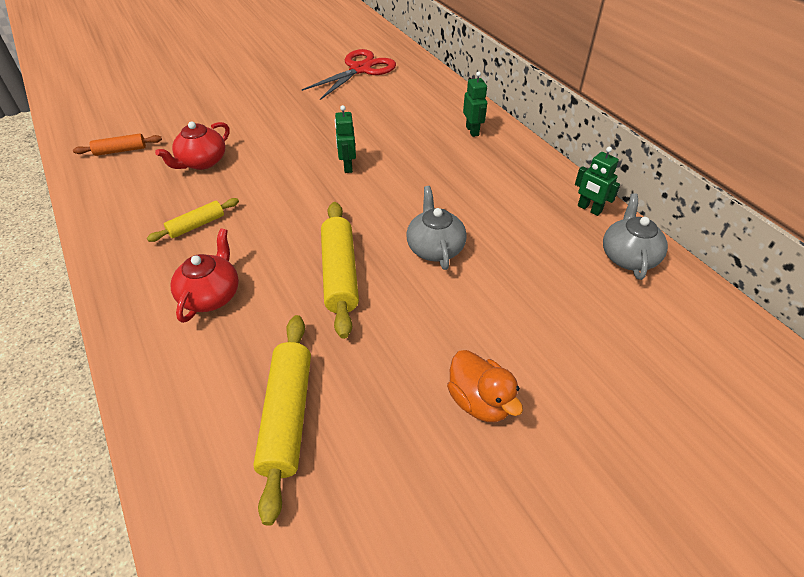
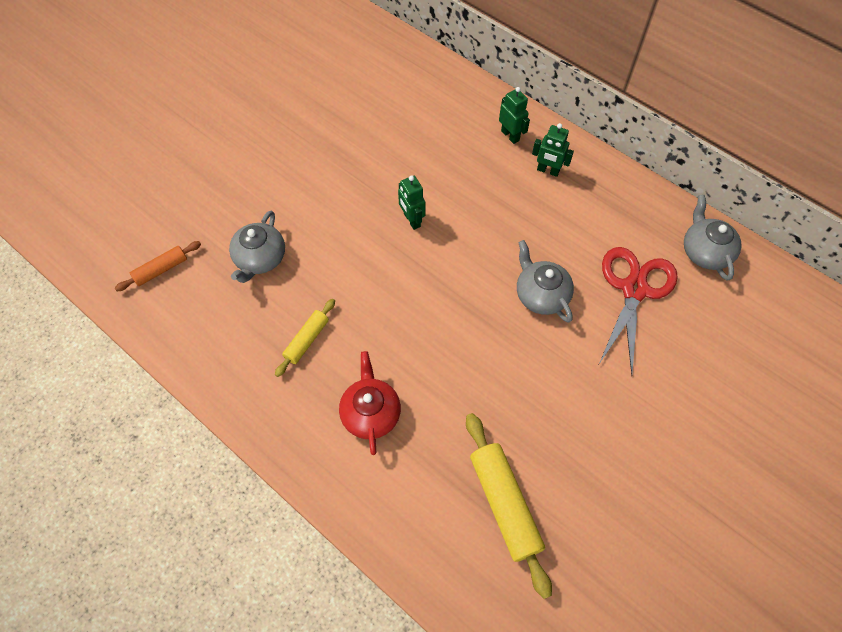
camera: 20 degrees left, 15 degrees up
(202, 162) = (260, 259): red teapot -> grey teapot
(340, 274) = (472, 351): yellow rolling pin -> none
(360, 69) = (351, 75): red scissors -> red scissors (634, 289)
(479, 401) = (644, 436): orange duck -> none
(589, 209) = (654, 206): green robot -> green robot (548, 171)

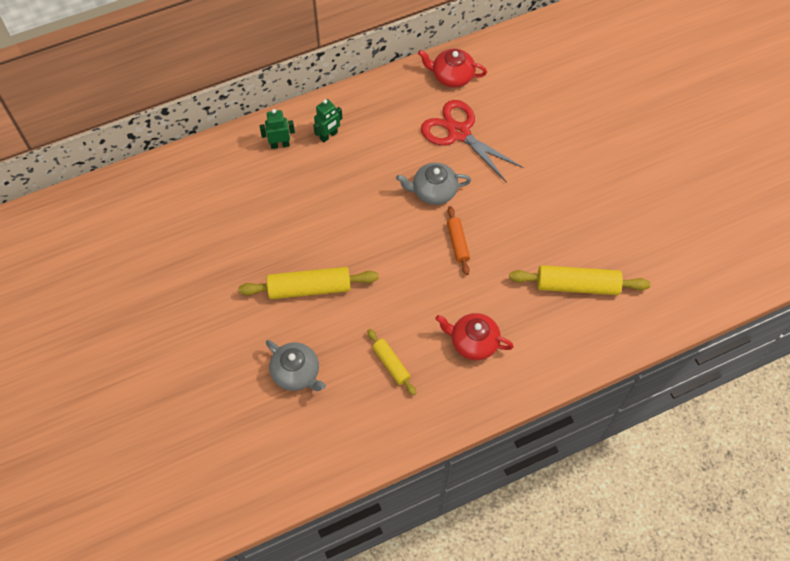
camera: 65 degrees left, 0 degrees up
(161, 270) = (264, 455): orange rolling pin -> orange rolling pin (457, 243)
(360, 230) = (309, 288): none -> yellow rolling pin
(411, 220) = (321, 248): green robot -> none
(705, 251) = (452, 76): grey teapot -> red teapot

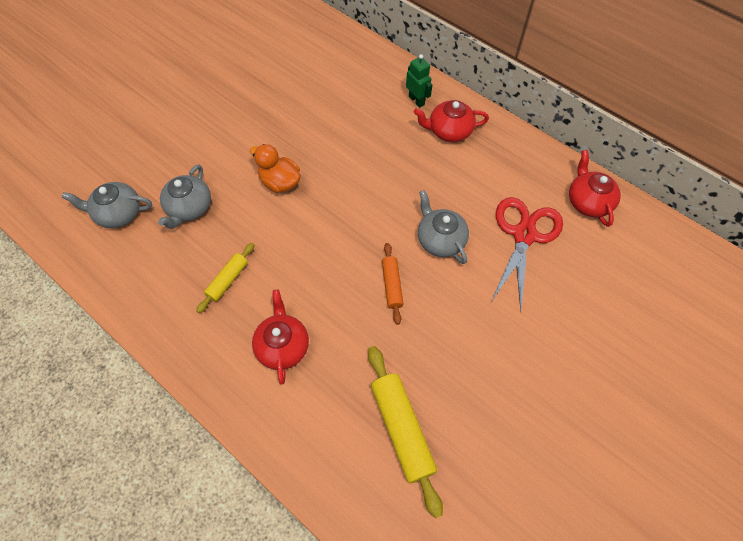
camera: 65 degrees right, 0 degrees up
(268, 438) = (118, 213): none -> grey teapot
(309, 288) = (280, 182): yellow rolling pin -> orange duck
(328, 135) = (449, 131): green robot -> red teapot
(457, 243) = (392, 285): orange rolling pin -> orange rolling pin turned 60 degrees counterclockwise

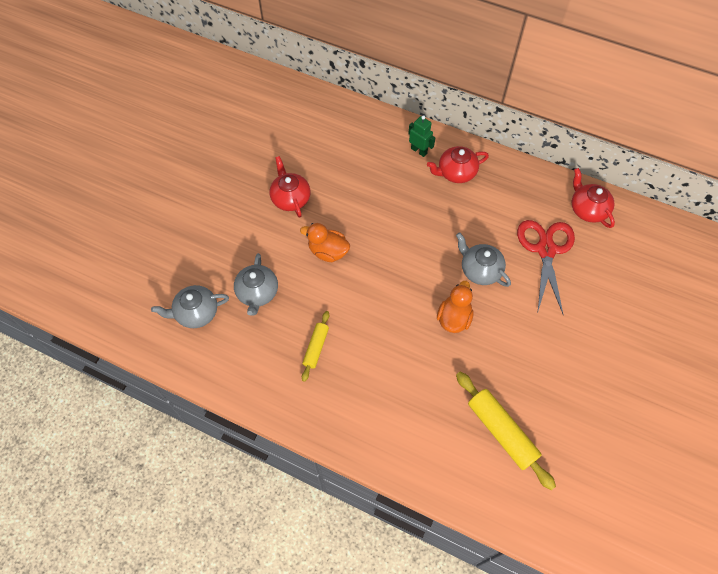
camera: 15 degrees left, 0 degrees up
(283, 346) = (383, 390): red teapot -> red teapot (290, 198)
(392, 285) = (454, 318): orange rolling pin -> orange duck

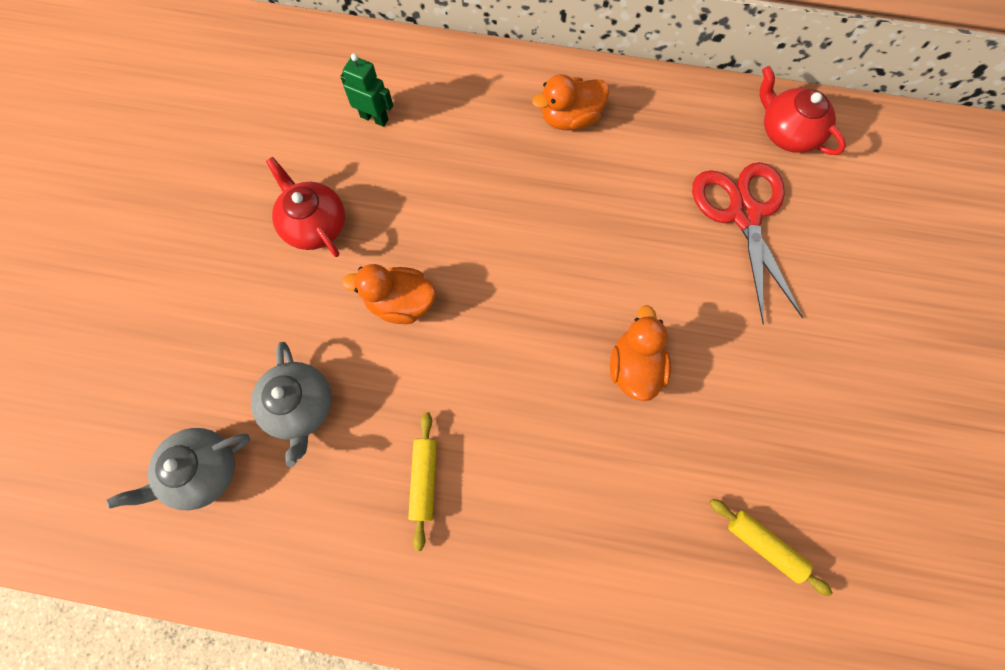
camera: 15 degrees left, 10 degrees up
(419, 151) = (502, 95): green robot -> green robot (374, 118)
(456, 172) = (570, 118): red teapot -> orange duck
(480, 270) = (652, 273): grey teapot -> none
(501, 431) = (764, 545): yellow rolling pin -> yellow rolling pin, size x0.58

